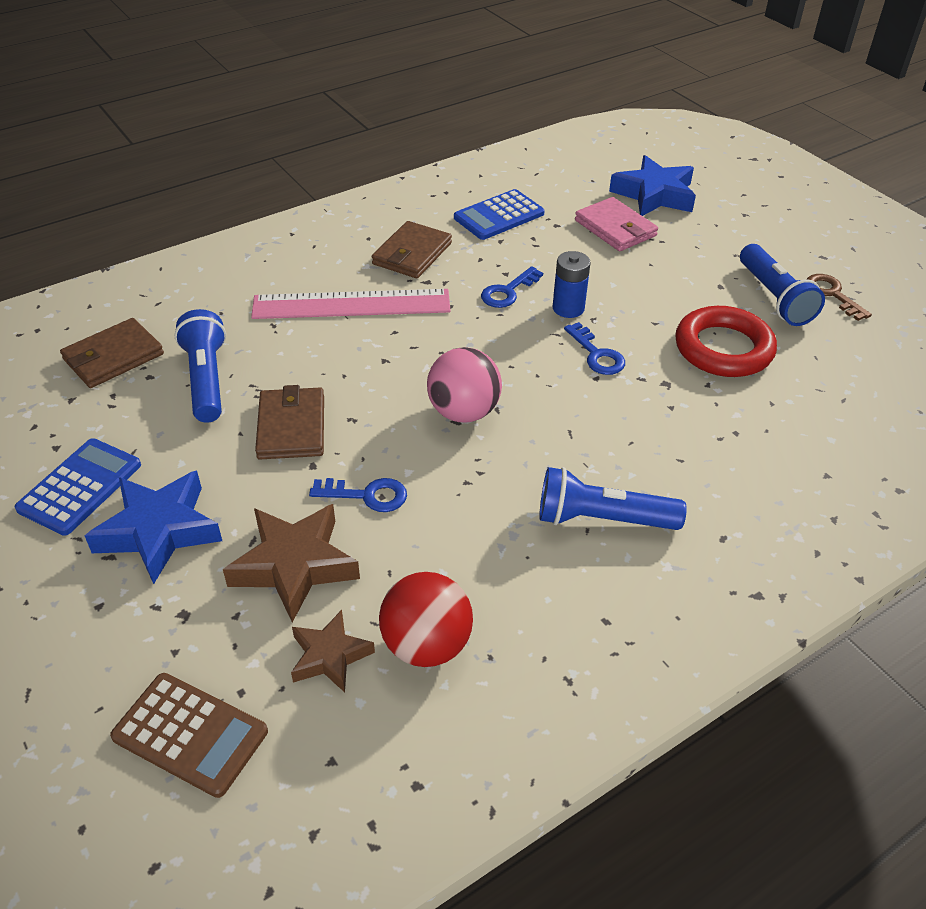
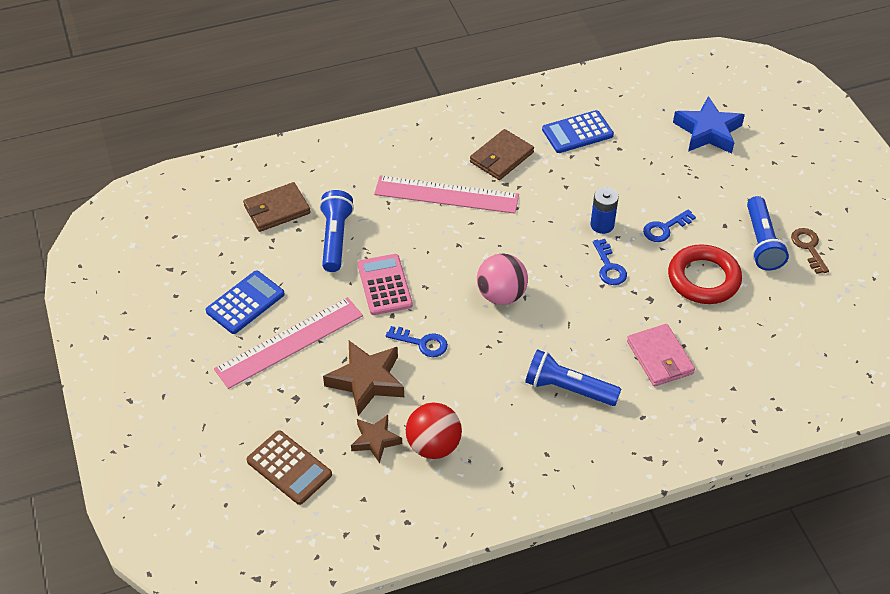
camera: 15 degrees right, 5 degrees up
(159, 531) = (289, 342): blue star -> pink ruler
(291, 427) = (384, 285): brown wallet -> pink calculator
(508, 291) = (562, 203): blue key -> blue key (665, 228)
(615, 228) = (664, 159): pink wallet -> pink wallet (660, 357)

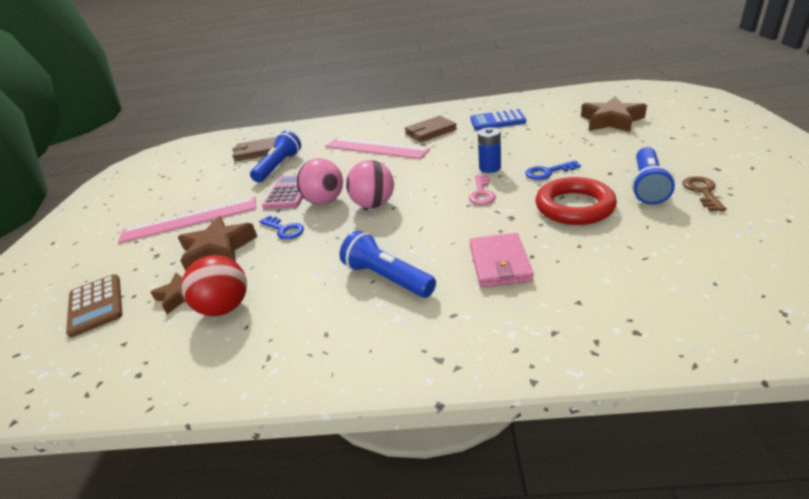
camera: 25 degrees right, 15 degrees down
(245, 303) = (186, 195): blue calculator -> none
(440, 295) = (325, 201): none -> pink ball
(609, 267) = (482, 193): blue key -> pink key
(708, 131) = (611, 121): blue star -> brown star

